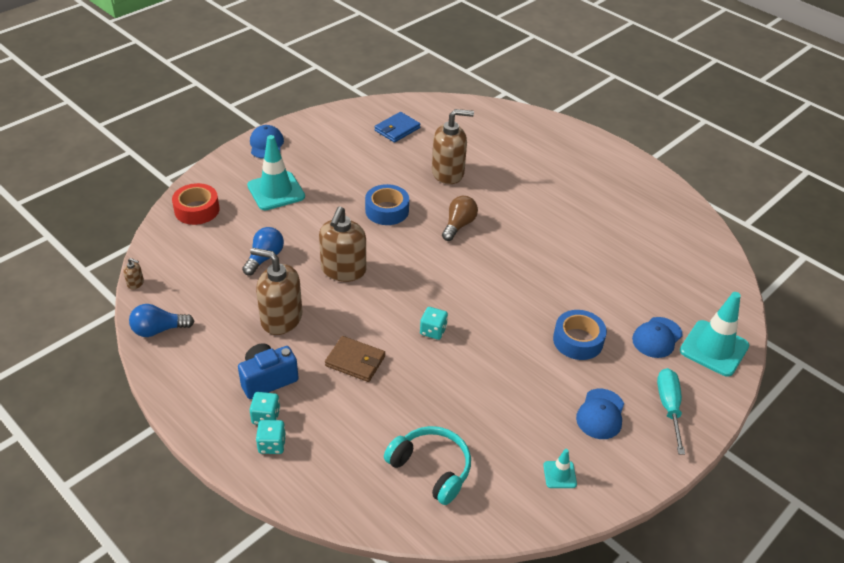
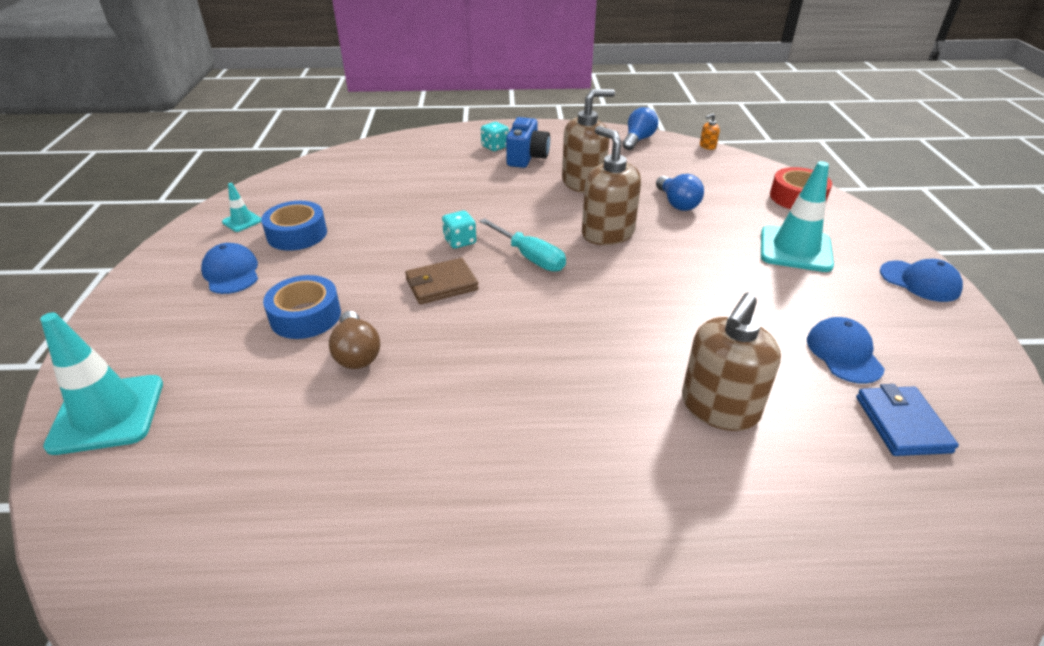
camera: 135 degrees right, 5 degrees down
(135, 283) = (707, 146): brown soap dispenser -> orange soap dispenser
(272, 444) = (469, 141): turquoise dice -> none
(355, 361) = (488, 193): brown wallet -> brown wallet (441, 284)
(387, 210) = (680, 305): blue tape -> blue tape (297, 234)
(431, 468) = (349, 179): turquoise headphones -> none
(458, 225) = (588, 345): brown light bulb -> brown light bulb (356, 353)
(657, 337) = (203, 378): blue cap -> blue cap (844, 353)
(669, 407) = (153, 316): turquoise screwdriver -> turquoise screwdriver (529, 257)

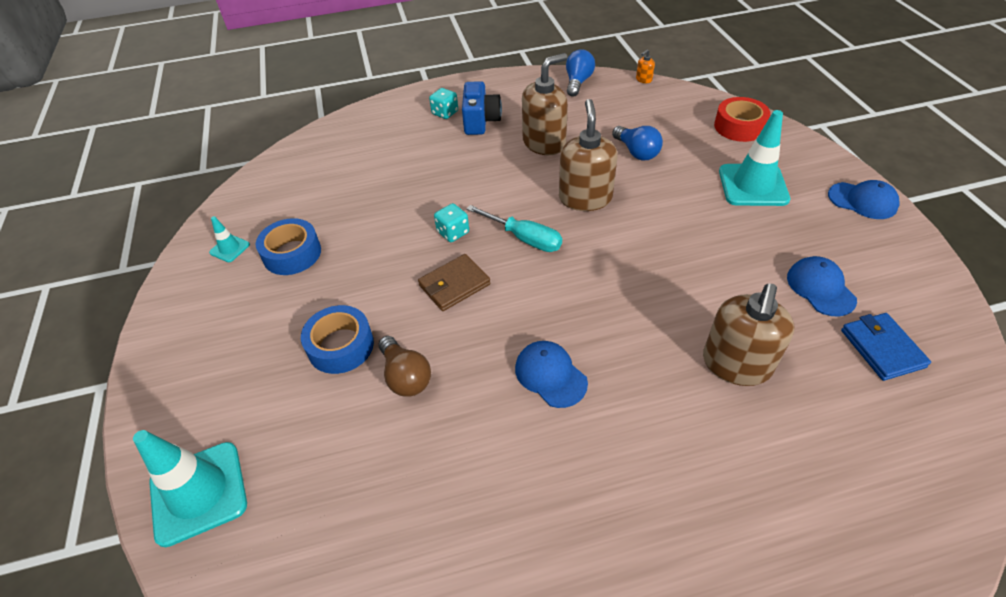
camera: 10 degrees left, 10 degrees up
(231, 272) = (246, 311): blue cap -> blue cap (550, 375)
(607, 233) = (585, 198): brown soap dispenser -> brown soap dispenser turned 45 degrees clockwise

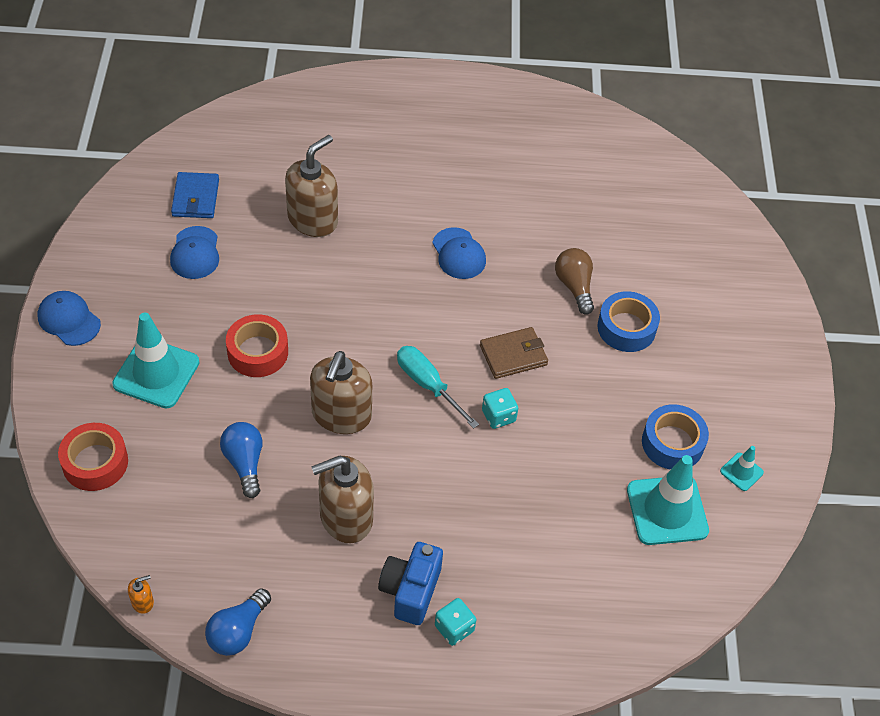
camera: 170 degrees left, 5 degrees up
(198, 493) = (733, 252): turquoise traffic cone -> turquoise traffic cone (667, 510)
(686, 222) = (257, 352): none -> red tape

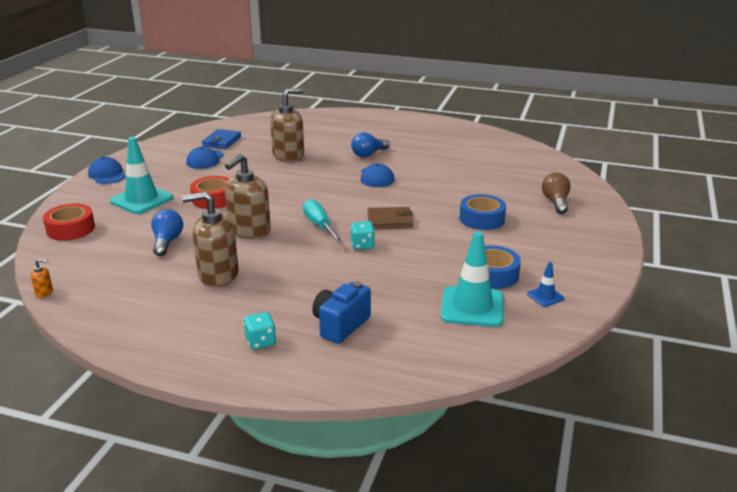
camera: 20 degrees right, 25 degrees down
(238, 631) = (97, 316): blue light bulb -> blue light bulb (368, 154)
(410, 591) = (240, 317): blue camera -> blue camera (340, 325)
(574, 286) = (451, 198): brown light bulb -> brown light bulb (555, 202)
(741, 472) = (545, 296): turquoise traffic cone -> blue traffic cone

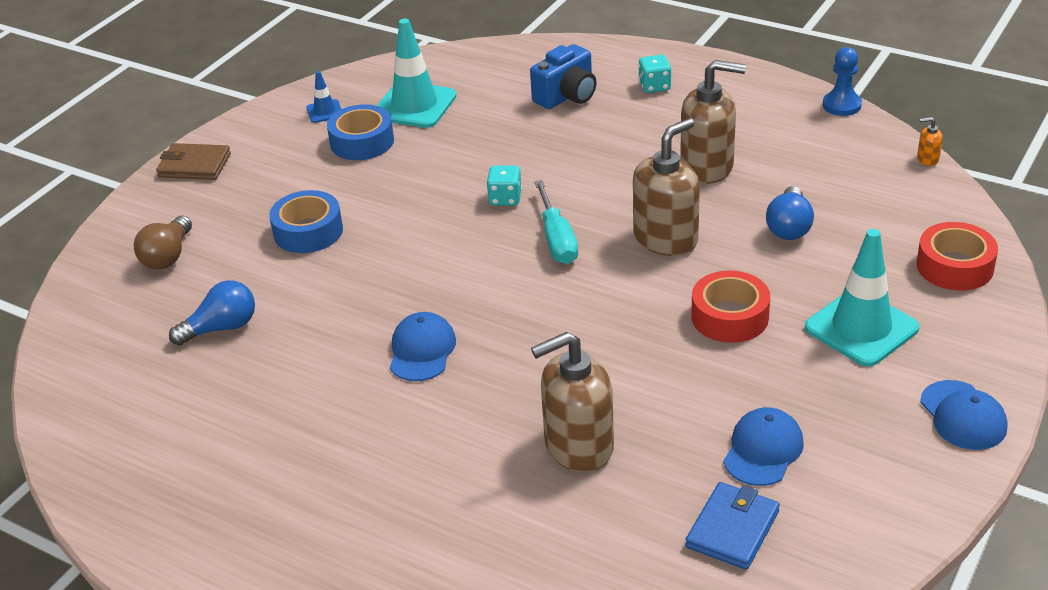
camera: 165 degrees left, 10 degrees up
(91, 334) = (841, 105): none -> blue pawn
(368, 154) = (405, 431): blue light bulb -> blue light bulb (221, 328)
(389, 221) = (447, 240): brown wallet -> brown wallet (194, 165)

